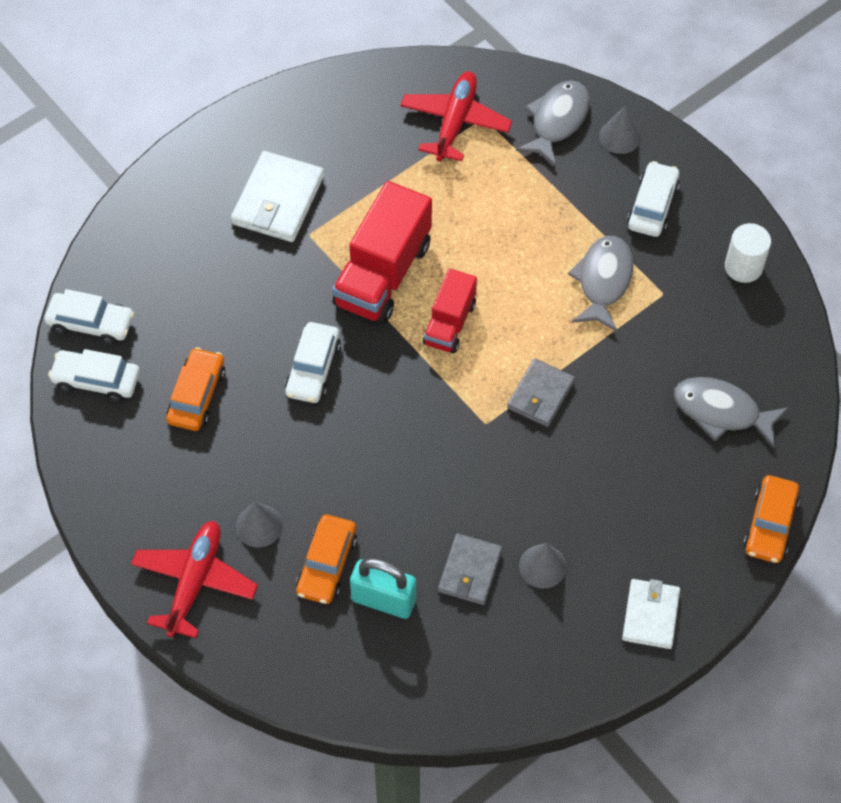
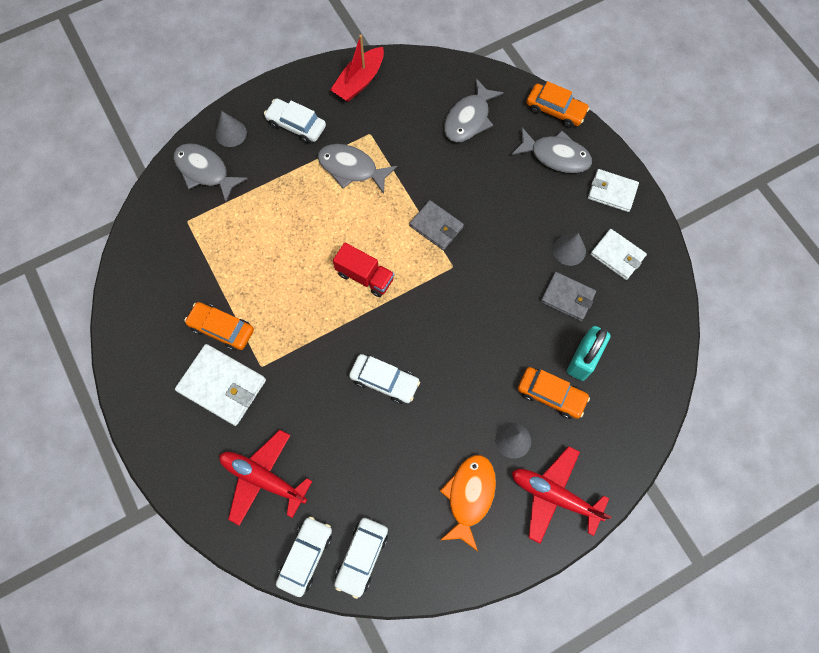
camera: 80 degrees left, 10 degrees up
(181, 484) = (469, 496): none -> orange fish
(197, 395) = (391, 474): orange car -> orange car (222, 329)
(383, 274) = (311, 316): red truck -> none
(455, 122) = (185, 241): red plane -> red plane (263, 478)
(548, 631) = (617, 255): none -> white wallet
(691, 533) = (555, 156): none -> grey fish
(743, 267) = (359, 81): white cylinder -> red boat

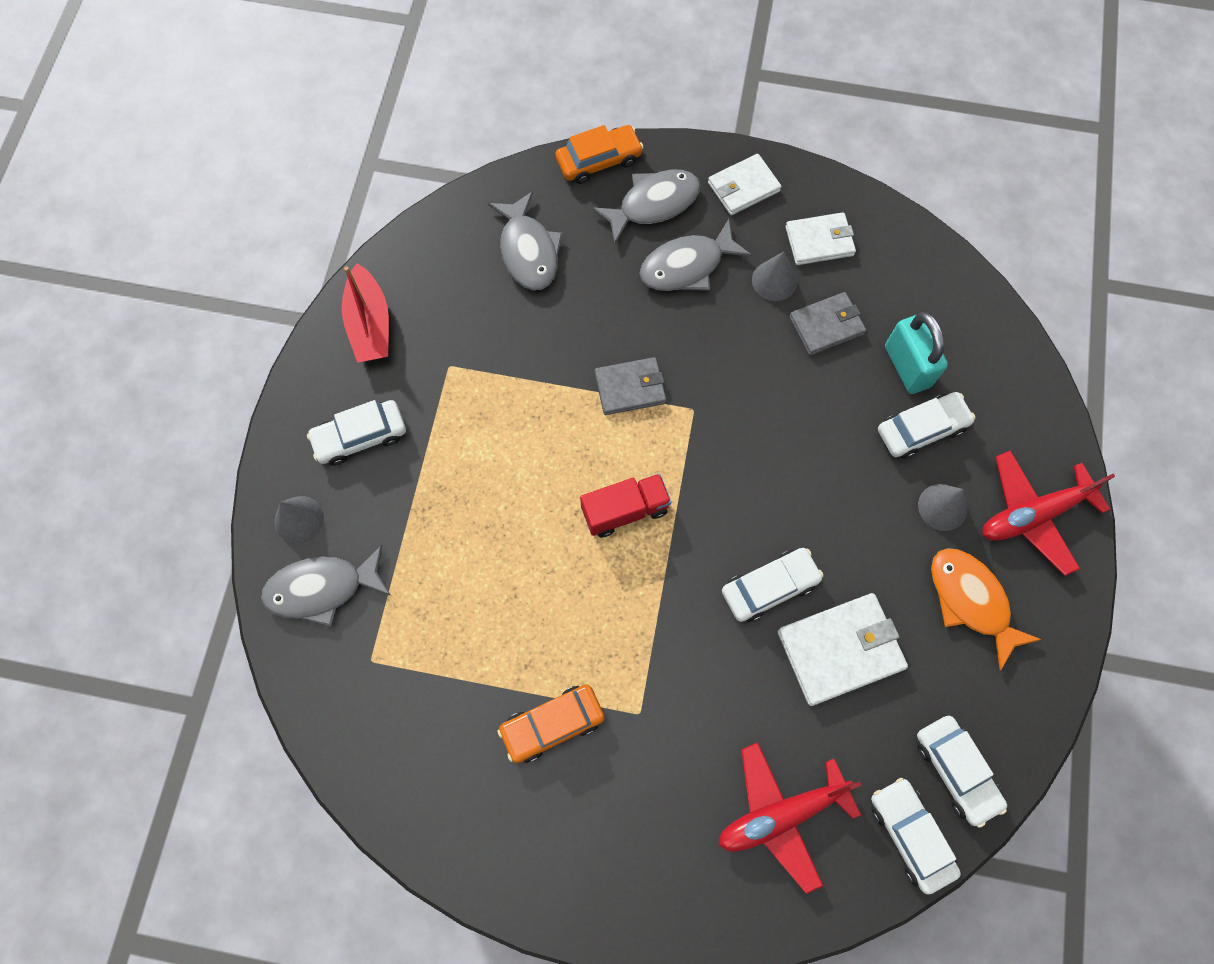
camera: 50 degrees left, 0 degrees up
(222, 386) = (626, 778): white wallet -> white wallet (840, 650)
(351, 168) = (475, 420): grey fish -> grey fish (687, 266)
(551, 395) = (921, 429): orange car -> white car

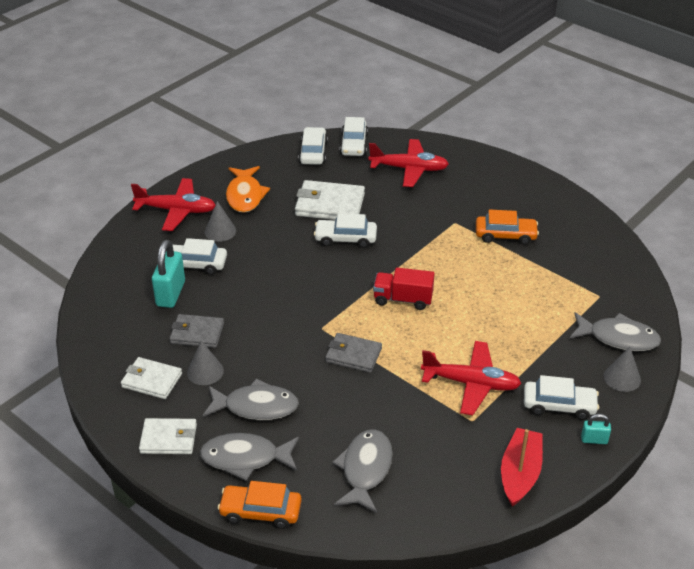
camera: 150 degrees left, 30 degrees down
(305, 408) = (594, 440): none -> turquoise padlock
(474, 417) = (471, 383): none -> red plane

